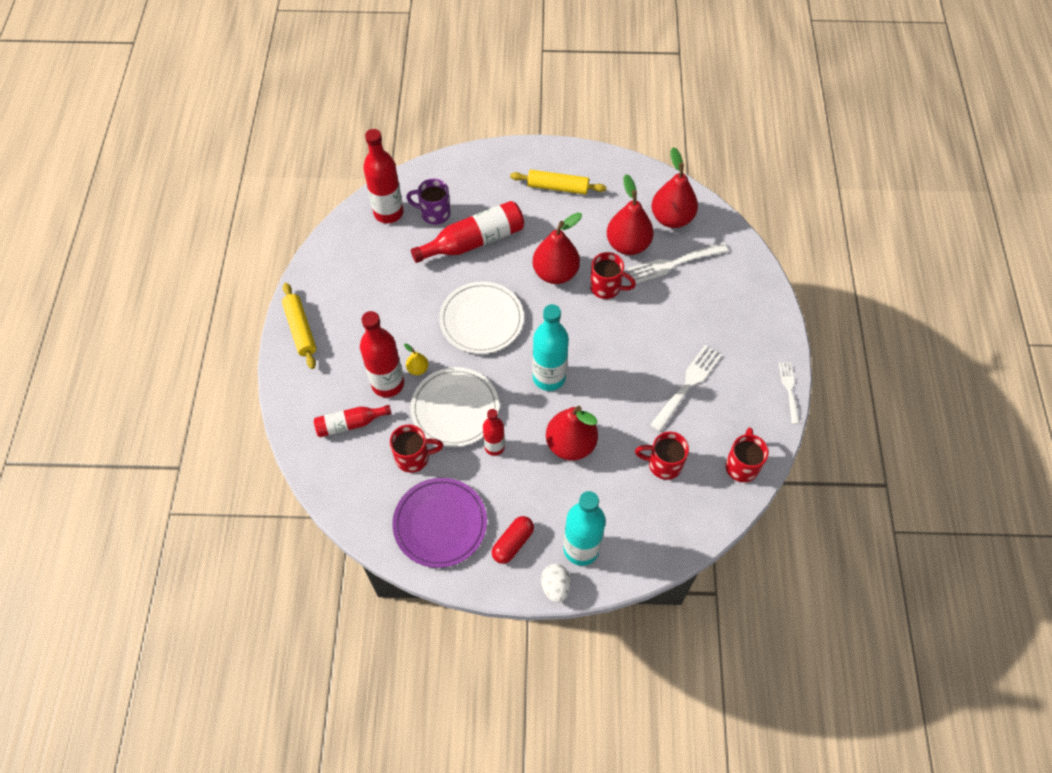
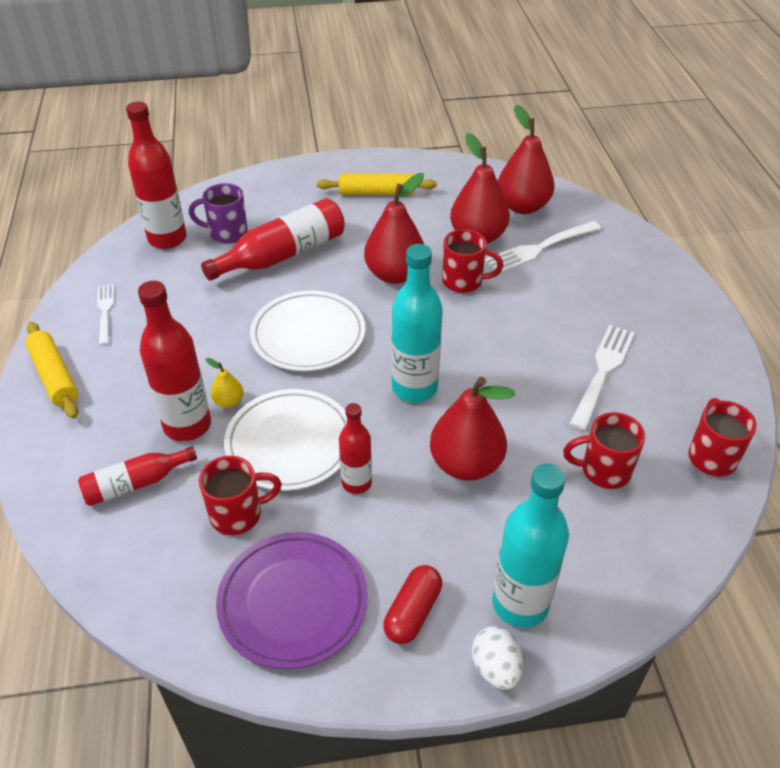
camera: 10 degrees left, 15 degrees down
(789, 390) = (736, 361): white fork -> white fork (105, 312)

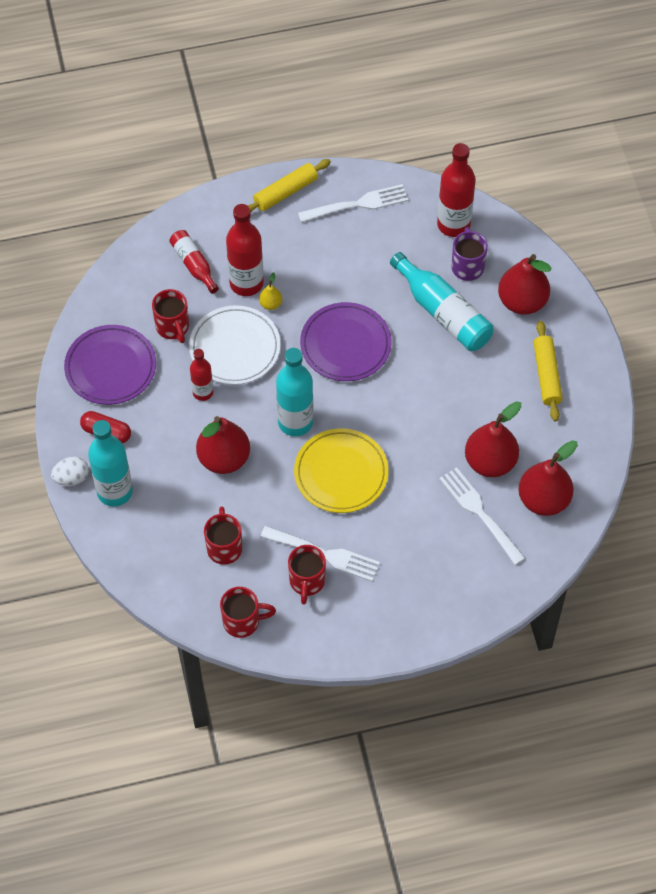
camera: 85 degrees right, 15 degrees up
(105, 312) = (356, 205): white fork -> white fork, size x1.59
(283, 255) = (443, 312): red bottle -> turquoise bottle
(308, 335) = (345, 344): white plate -> purple plate
(395, 274) = (427, 399): red pear -> red pear (522, 302)
(464, 281) = (425, 452): red mug -> red mug (307, 582)
(490, 351) = (341, 473): none -> yellow plate

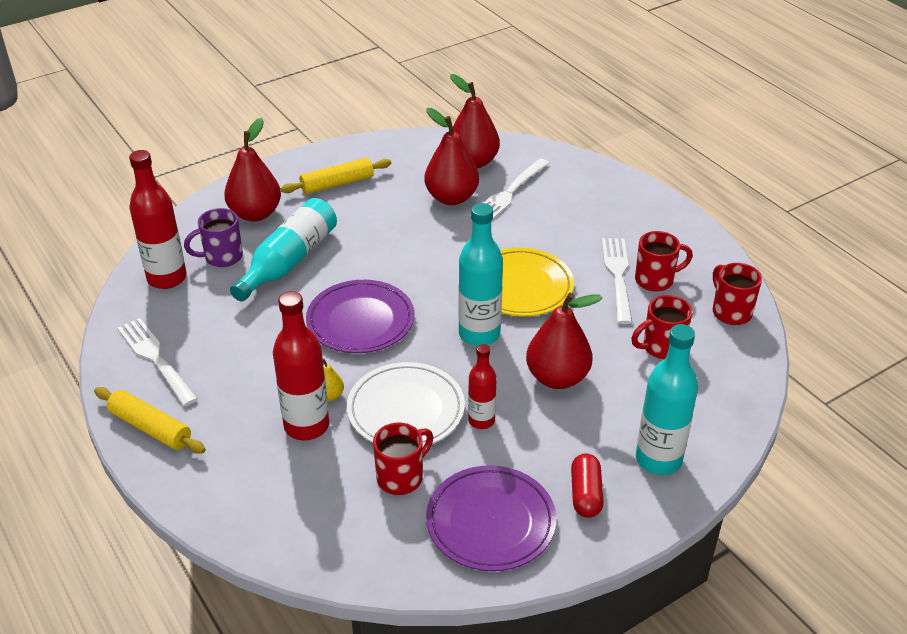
camera: 110 degrees left, 20 degrees down
(71, 478) = (668, 507): white egg -> none
(194, 265) = (295, 486): red bottle -> none

